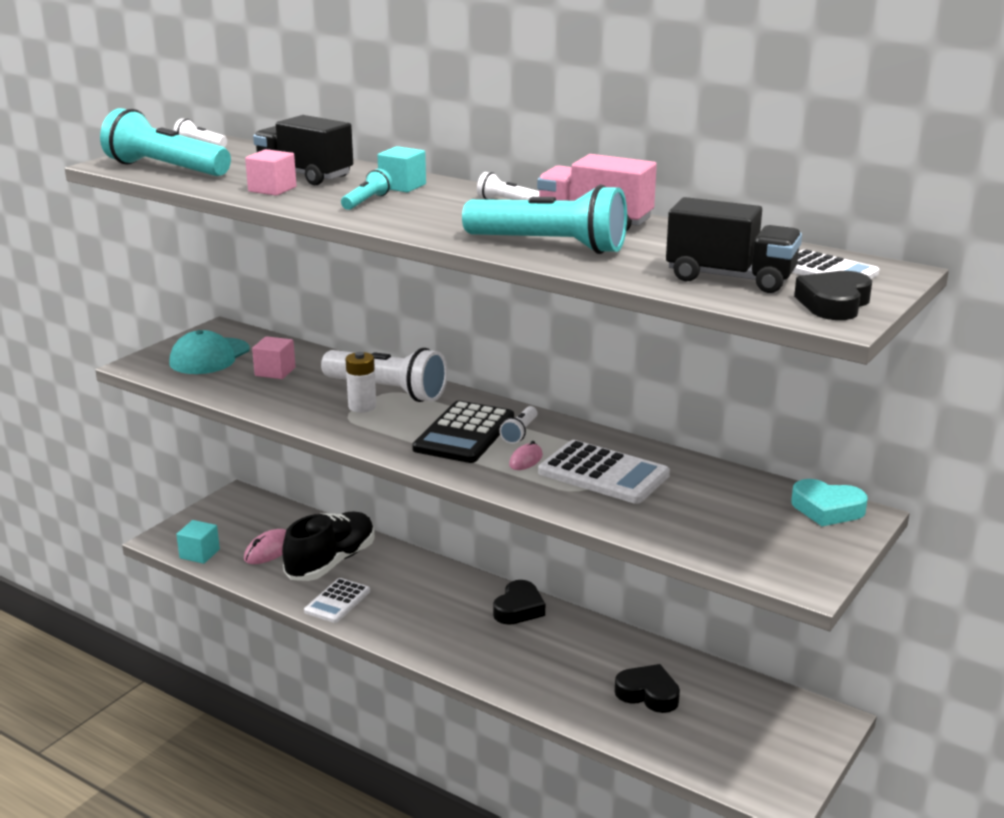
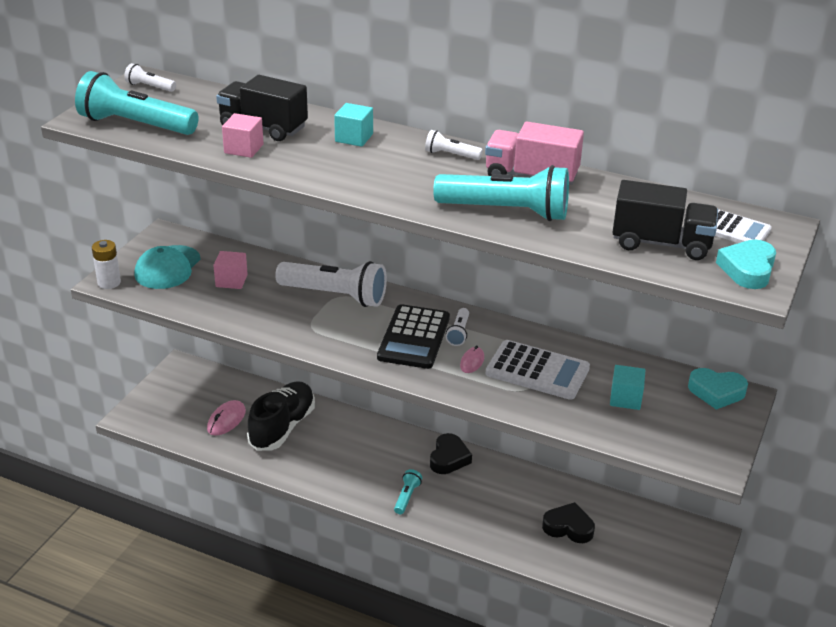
camera: 10 degrees left, 10 degrees up
(199, 554) = (167, 429): turquoise cube -> turquoise cube (625, 398)
(337, 601) = (299, 465): white calculator -> none
(362, 407) = (319, 315): white battery -> white battery (109, 282)
(366, 201) = (332, 161): turquoise flashlight -> turquoise flashlight (407, 497)
(834, 304) = (747, 269): black heart -> turquoise heart

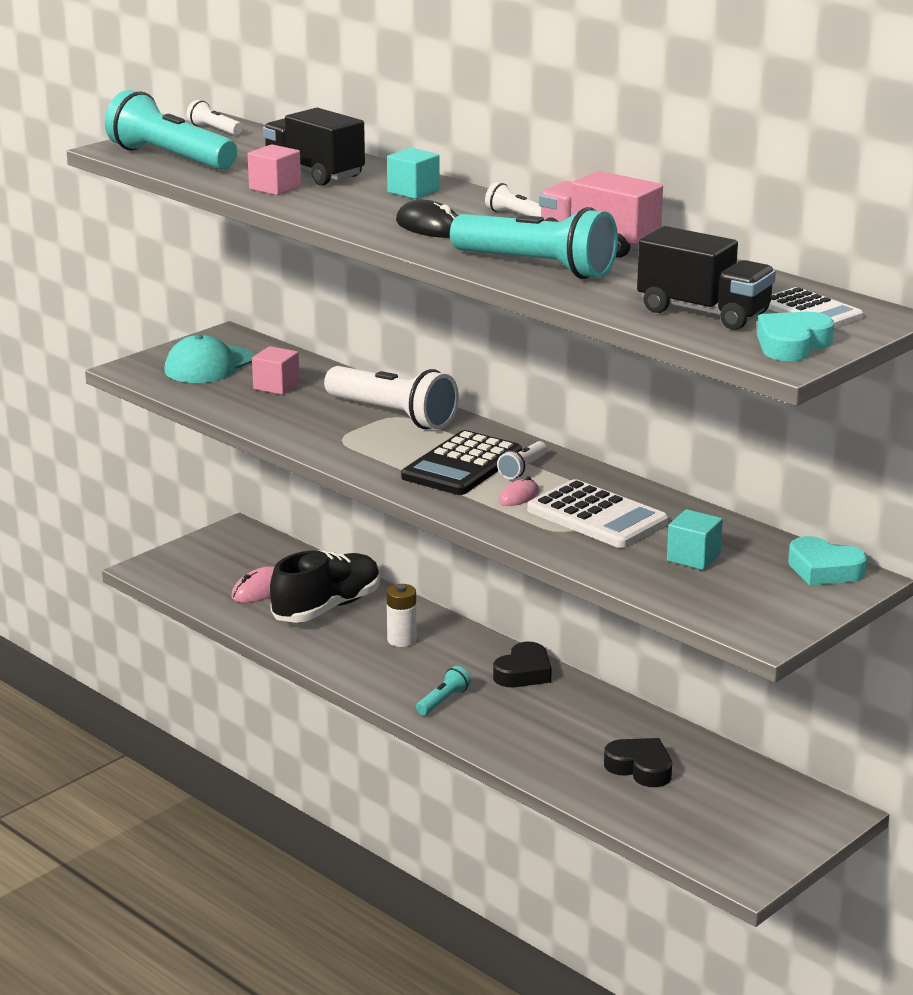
camera: 20 degrees right, 10 degrees down
(109, 282) = (132, 370): white battery -> white battery (401, 640)
(395, 178) = (429, 227): none -> black mouse

